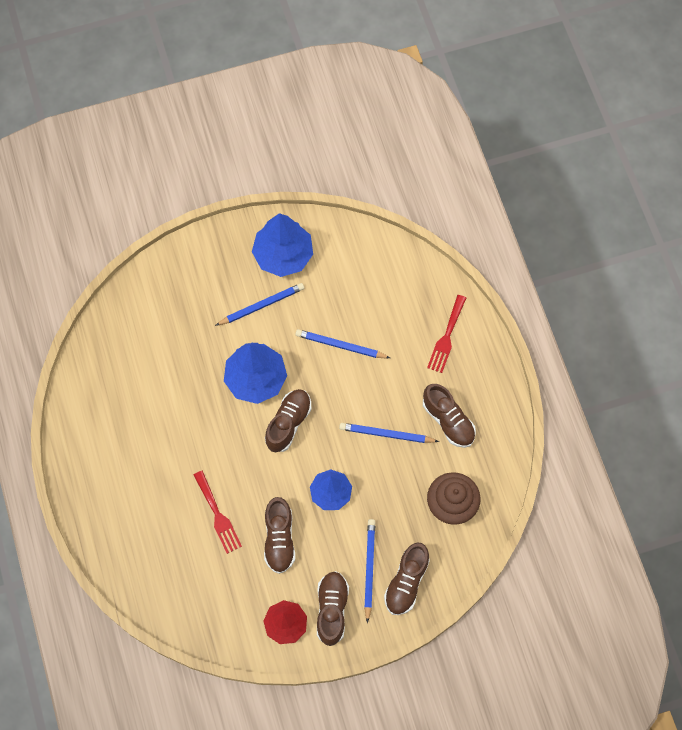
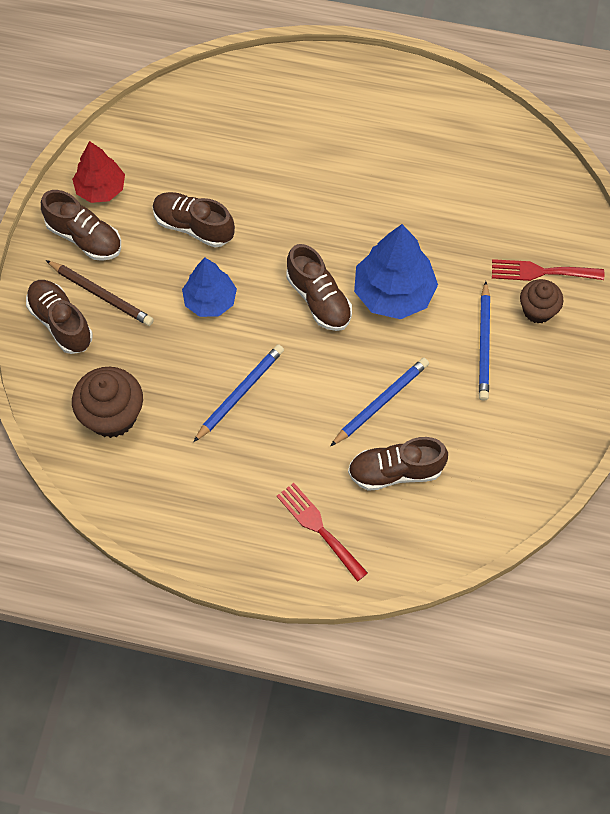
camera: 120 degrees right, 5 degrees down
(217, 285) = (538, 310): none -> brown cupcake
(218, 515) = (258, 182): red fork -> red fork (541, 272)
(283, 255) = (539, 400): blue tree -> none
(369, 568) = (101, 295): blue pencil -> brown pencil
(448, 420) = (213, 469): brown shoe -> brown shoe (395, 471)

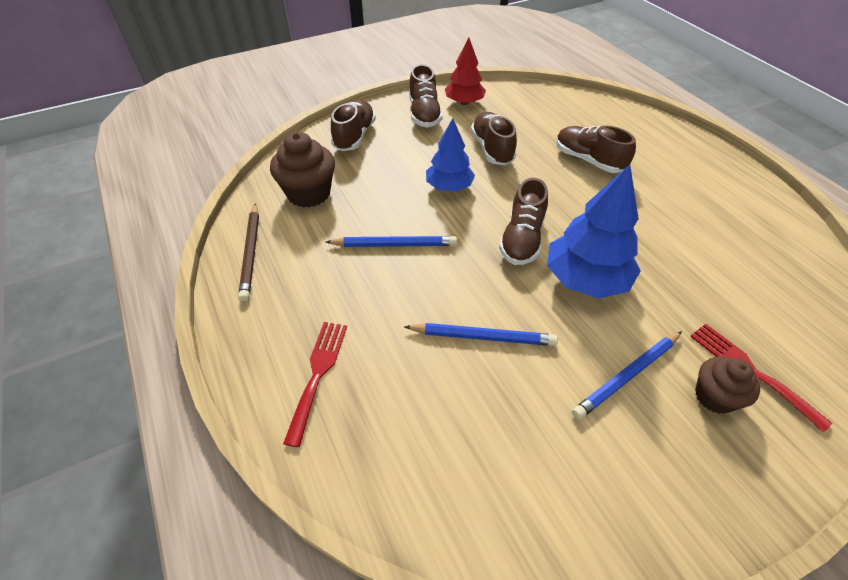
camera: 50 degrees right, 15 degrees down
(101, 295) = (394, 140): brown pencil -> brown pencil (251, 253)
(395, 471) = (428, 395): brown shoe -> brown shoe (588, 160)

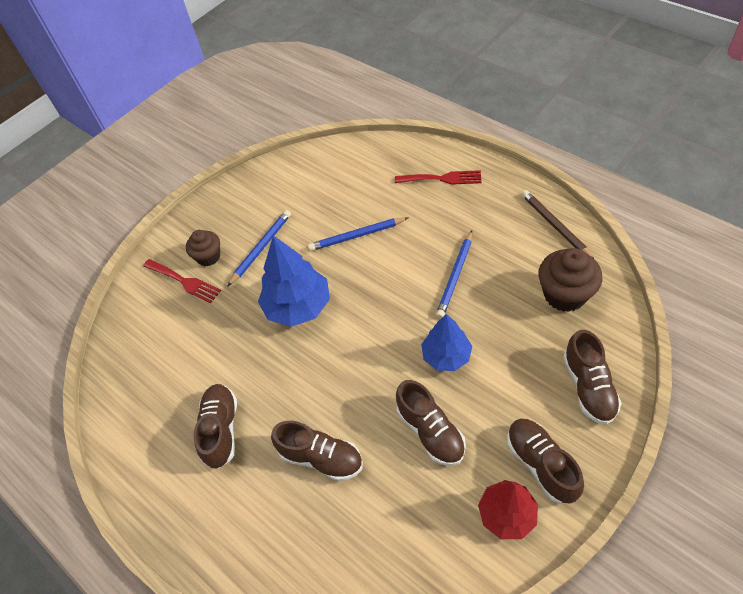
camera: 165 degrees right, 5 degrees up
(318, 373) = (442, 178): red fork -> red fork turned 75 degrees counterclockwise
(394, 244) = (455, 276): blue pencil -> blue pencil turned 45 degrees counterclockwise
(522, 239) = (357, 323): brown shoe -> brown shoe (221, 430)

